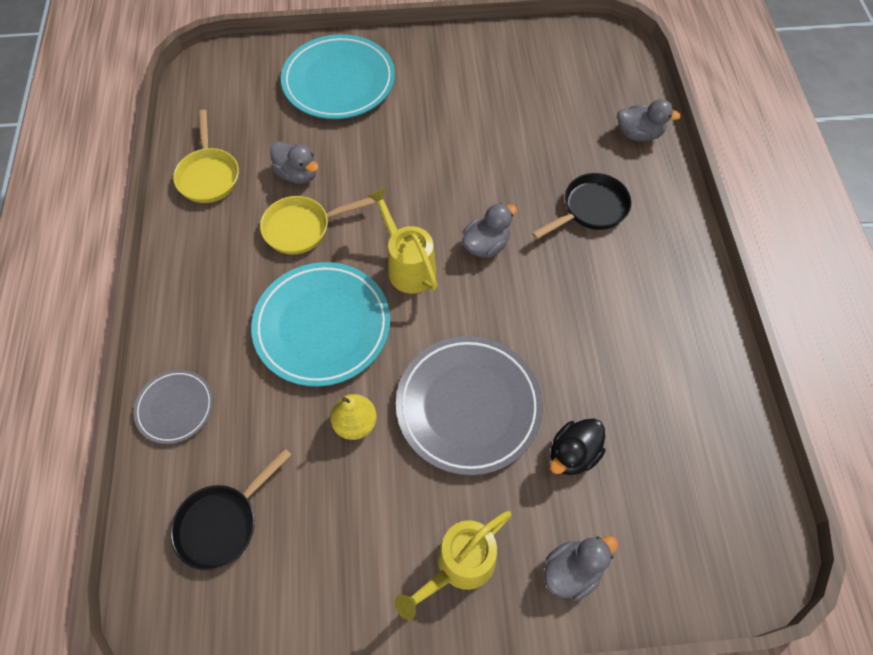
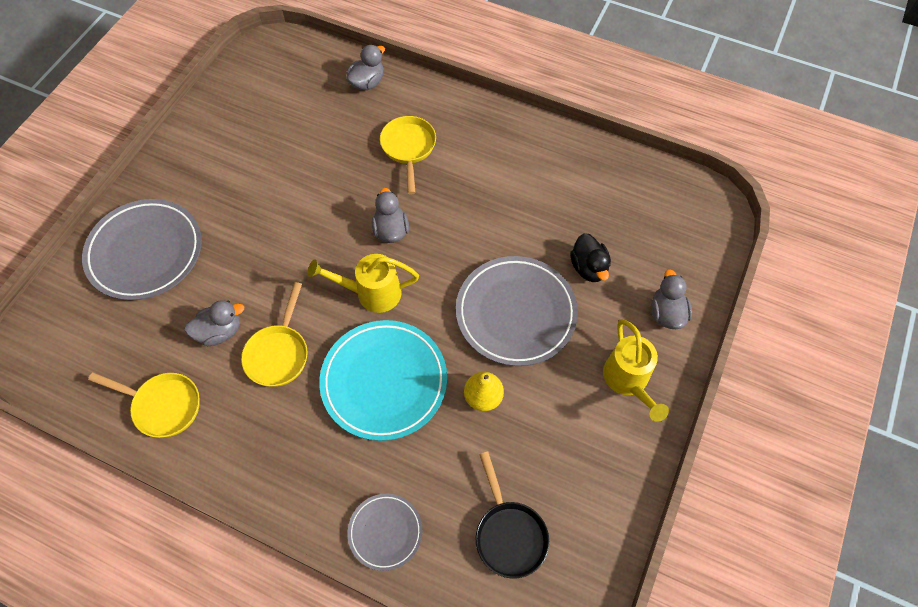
camera: 60 degrees left, 0 degrees up
(339, 82) = (145, 252): turquoise plate -> grey plate
(590, 209) = (408, 148): black pan -> yellow pan

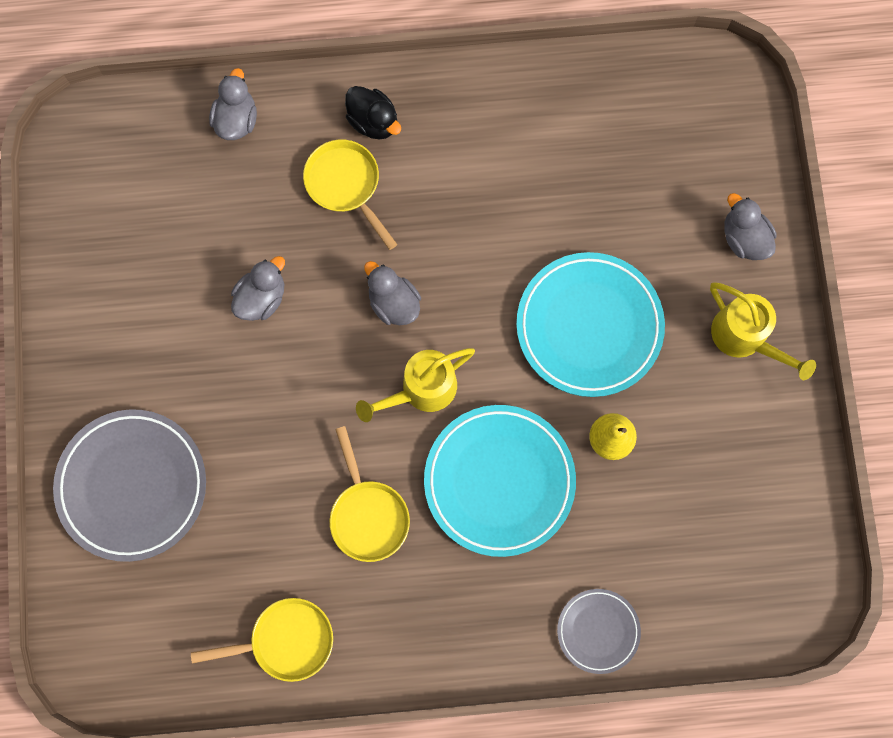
camera: 30 degrees left, 15 degrees up
(220, 331) = (286, 527): grey duck -> grey duck (262, 298)
(509, 534) = (715, 563): black pan -> none
(515, 313) = (589, 326): grey plate -> turquoise plate
(588, 268) = (635, 229): black duck -> black duck (373, 122)

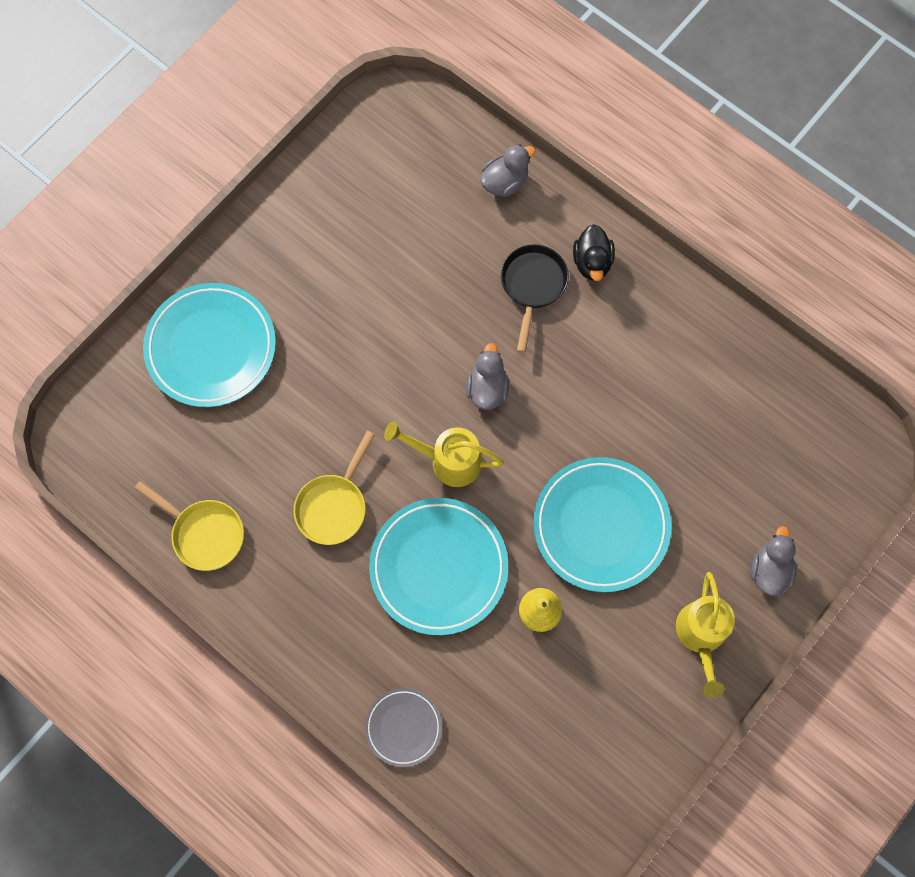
camera: 45 degrees right, 5 degrees down
(132, 486) = (211, 348): grey plate -> turquoise plate
(262, 298) = (407, 307): grey duck -> none
(346, 185) = (532, 286): yellow pan -> black pan

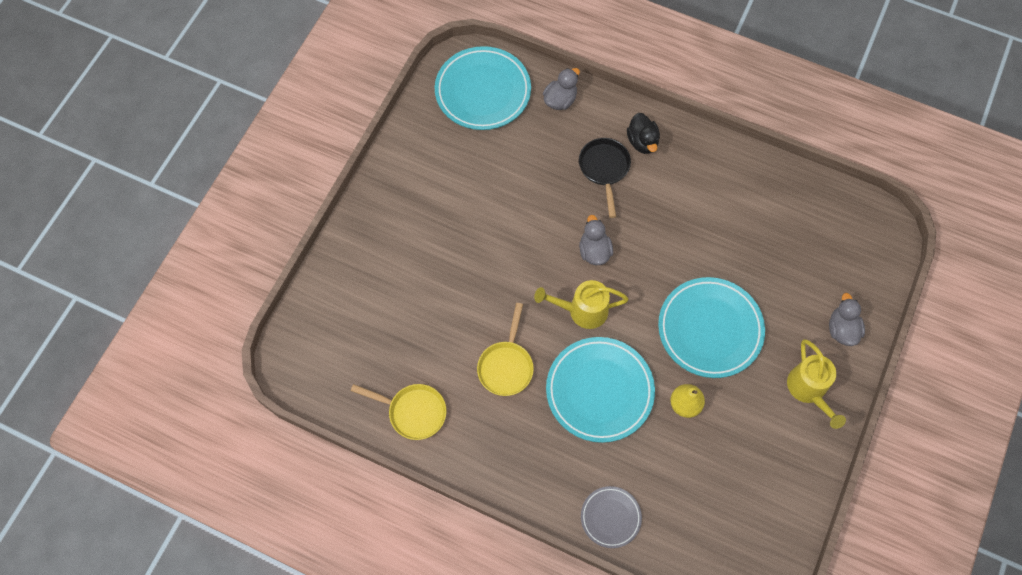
camera: 15 degrees left, 5 degrees down
(211, 348) = (376, 272): turquoise plate -> turquoise plate (483, 91)

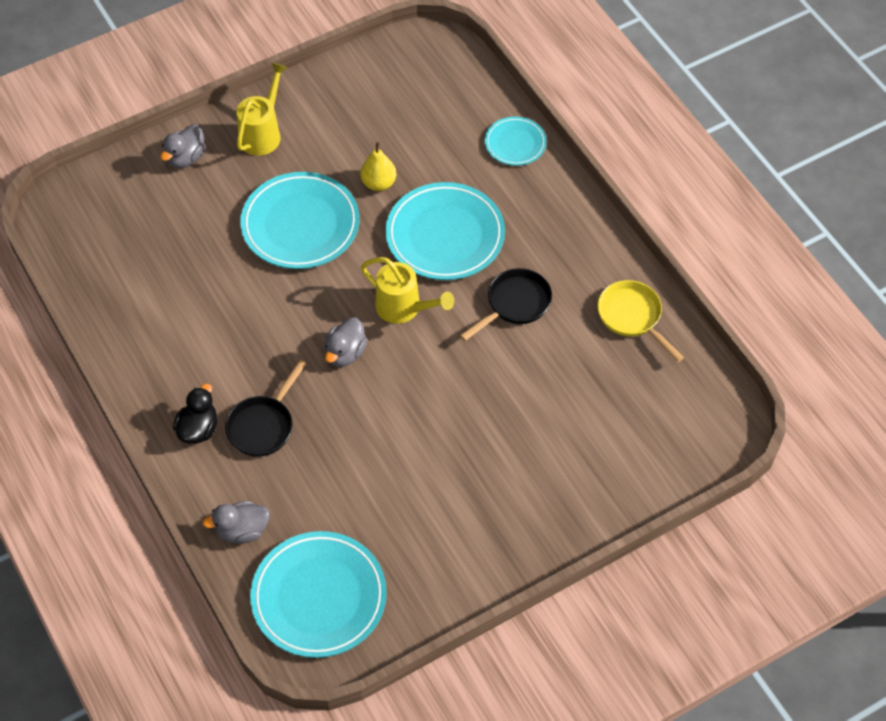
camera: 145 degrees left, 10 degrees down
(506, 366) = (514, 304): yellow pan -> black pan
(610, 517) = (515, 144): grey plate -> turquoise plate

